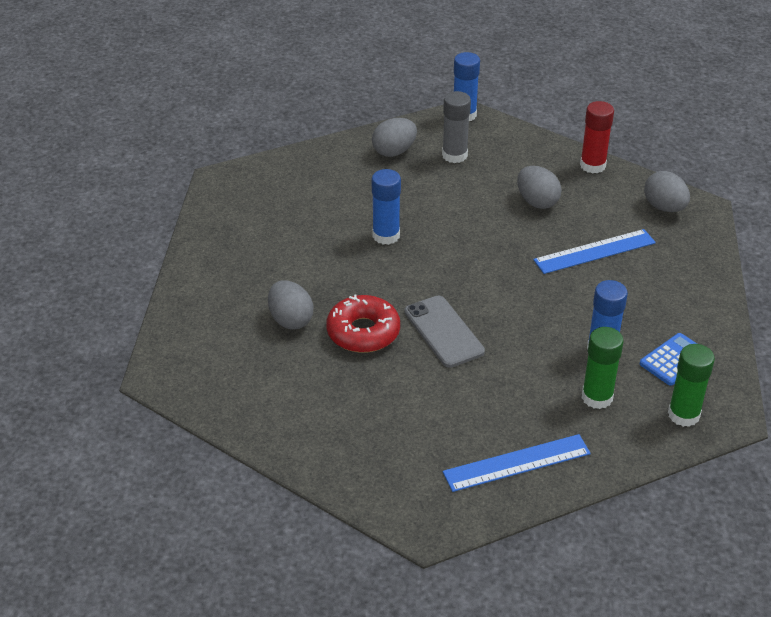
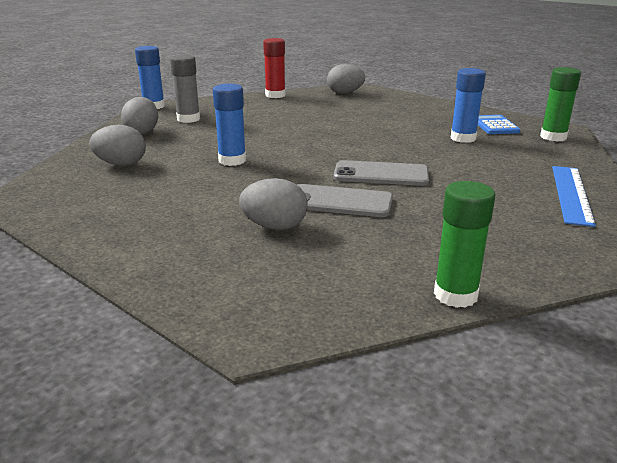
camera: 55 degrees left, 15 degrees down
(363, 332) = (339, 202): red donut -> grey phone
(537, 202) = (283, 114): grey egg -> grey egg (121, 164)
(594, 252) = (359, 115): blue ruler -> none
(597, 397) = (513, 152): green glue stick -> green glue stick (455, 295)

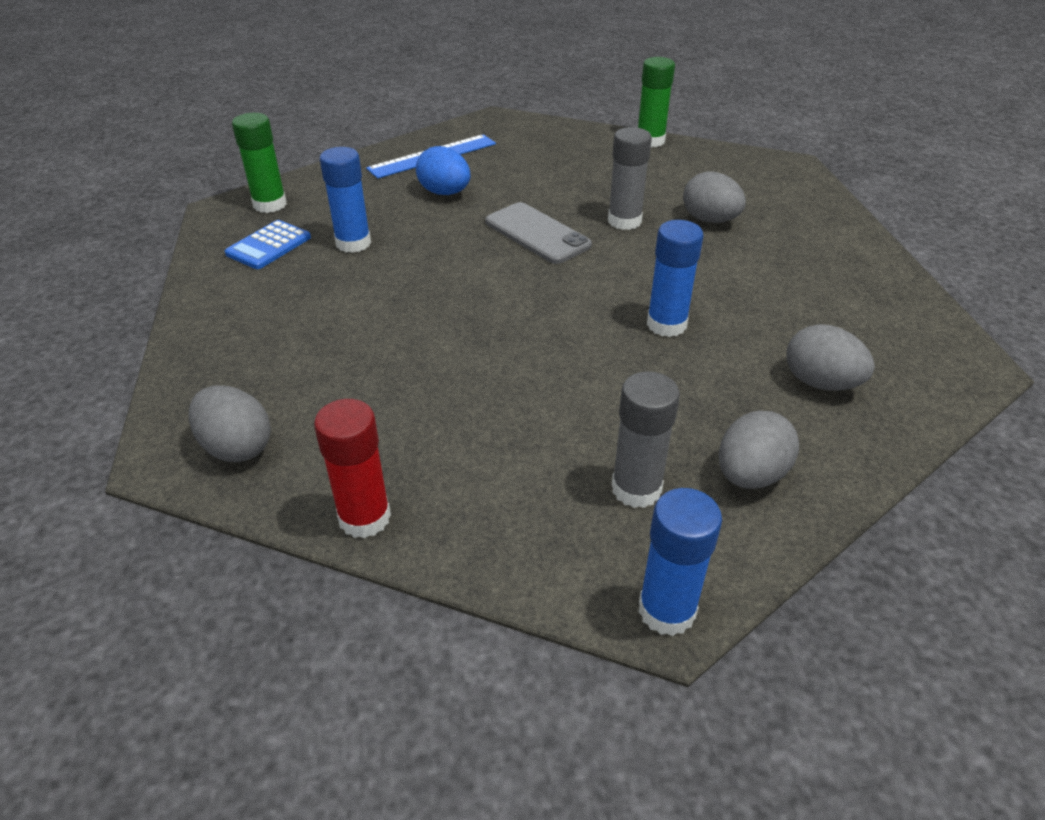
camera: 140 degrees left, 15 degrees up
(339, 202) = (624, 221): grey phone -> grey glue stick
(491, 175) = (445, 193): none -> blue egg

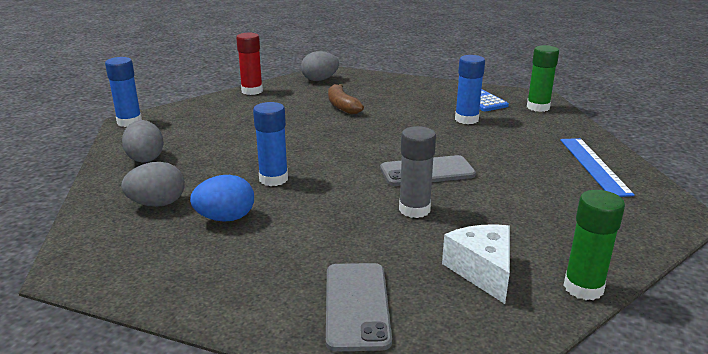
camera: 120 degrees right, 15 degrees down
(373, 363) = (342, 106): none -> brown banana
(445, 193) = (519, 156): blue egg -> blue egg (225, 218)
(636, 489) = (183, 134): grey glue stick -> none
(678, 174) = (482, 271): none -> white cheese
(710, 220) = (378, 250): grey egg -> none
(786, 209) = (356, 305): none -> grey phone

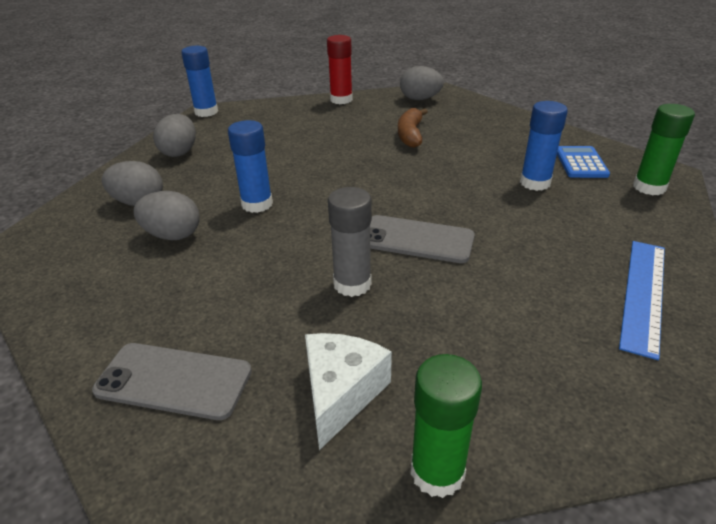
camera: 30 degrees right, 10 degrees up
(225, 218) = (172, 235): blue egg -> grey egg
(356, 305) = (174, 381): grey phone -> grey phone turned 75 degrees clockwise

